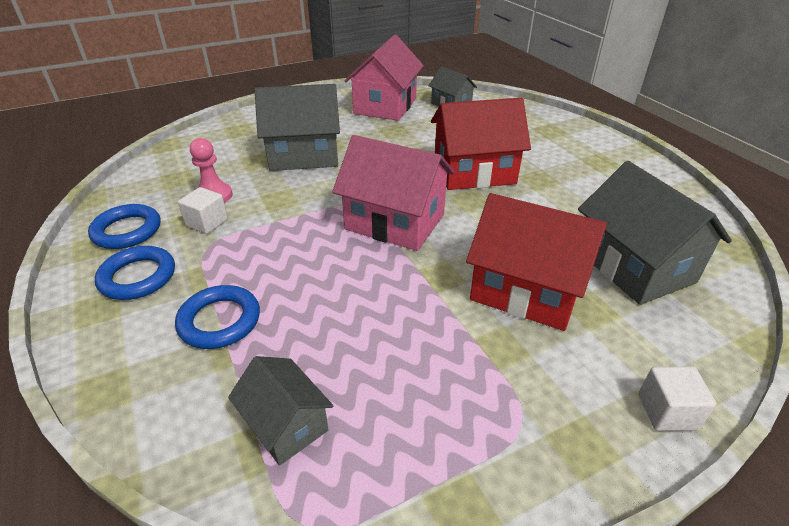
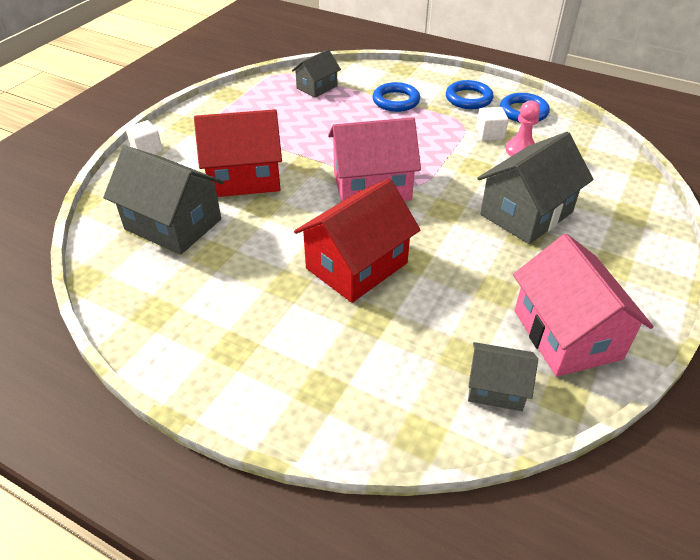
camera: 145 degrees right, 5 degrees up
(286, 424) = (317, 87): grey house -> grey house turned 60 degrees counterclockwise

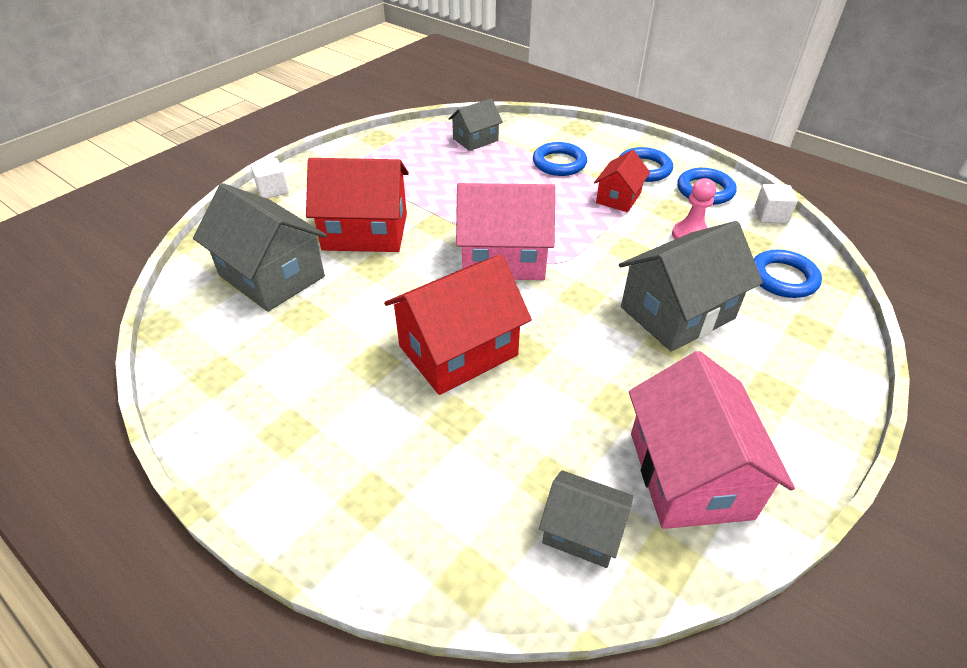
camera: 10 degrees right, 0 degrees up
(454, 125) = (618, 198): none -> red house
(490, 134) = (658, 212): white cube -> white cube (770, 215)
(602, 176) = (783, 278): none -> blue ring

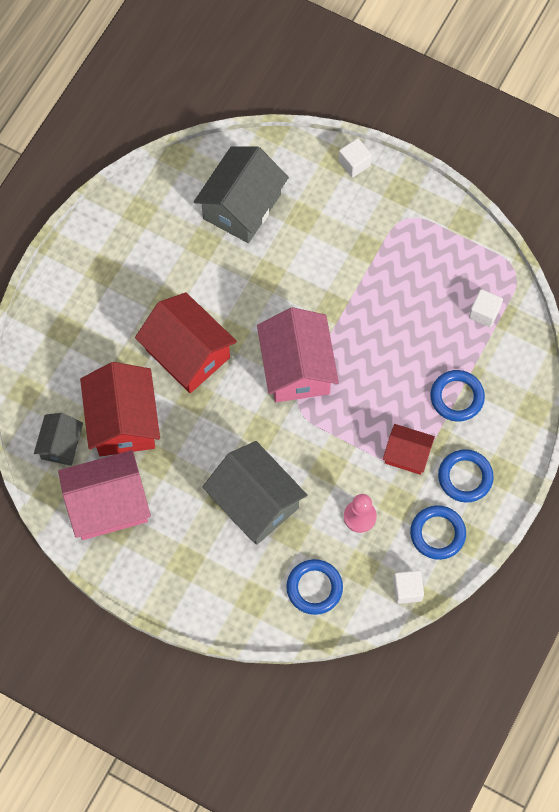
camera: 80 degrees right, 25 degrees up
(365, 232) = (310, 255): red house -> red house (123, 421)
(475, 140) = (484, 313): grey house -> white cube

